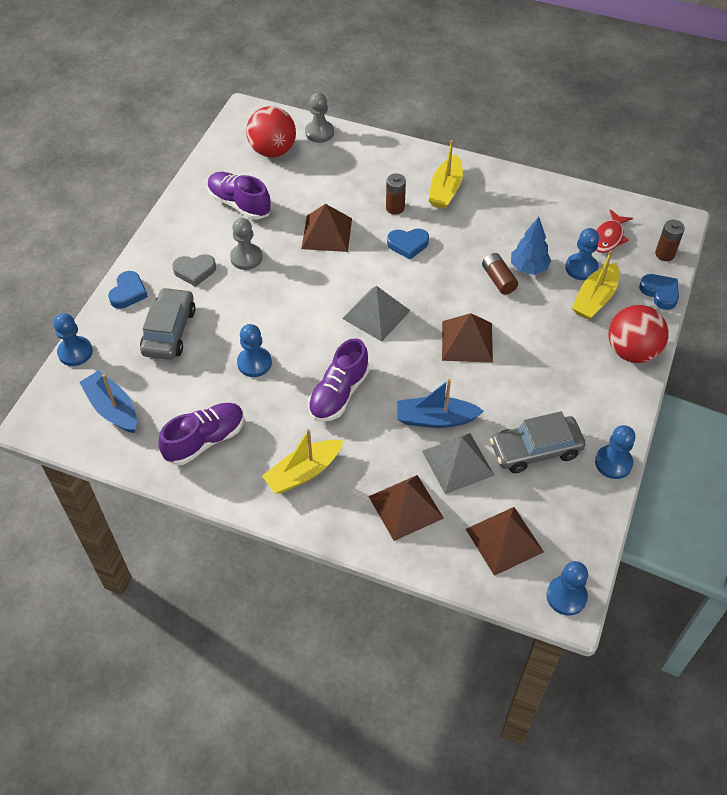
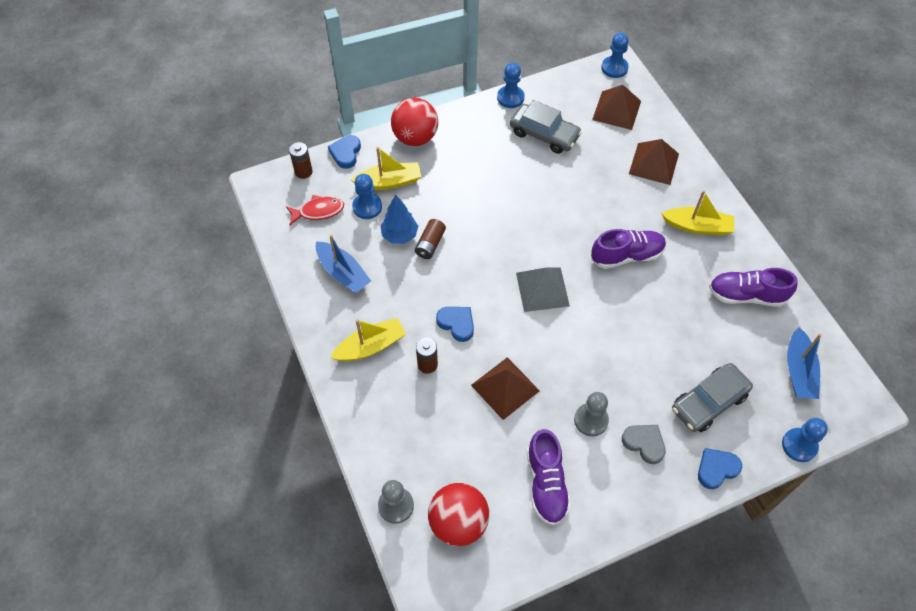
camera: 135 degrees left, 5 degrees up
(254, 363) = (665, 323): blue pawn -> none
(435, 419) = (582, 194): blue boat -> blue boat (343, 273)
(457, 463) = (597, 162): grey pyramid -> none
(467, 341) = (505, 222): brown pyramid -> none

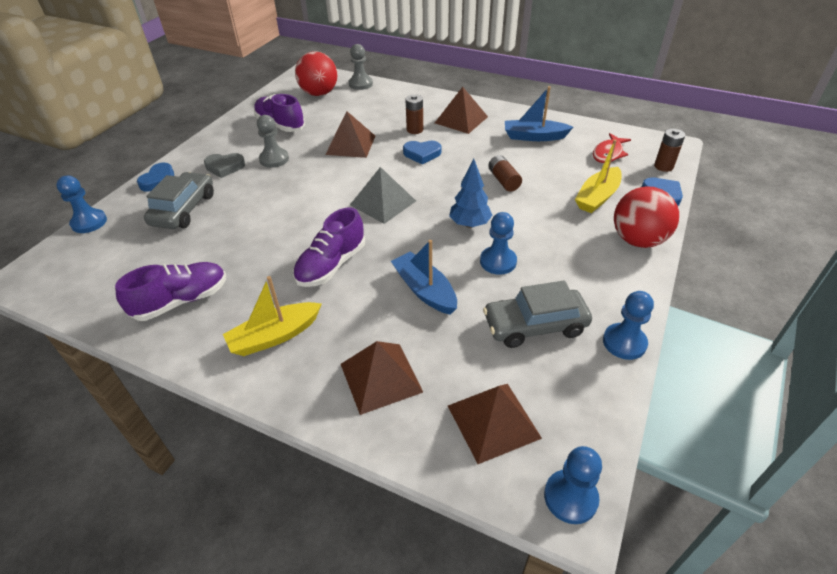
camera: 140 degrees right, 15 degrees down
(367, 207) = (583, 174): blue pawn -> blue pawn (498, 262)
(371, 346) = (461, 120): yellow boat -> brown pyramid
(400, 235) = (533, 173): blue tree -> blue tree (470, 224)
(798, 371) = (101, 269): blue boat -> blue boat (424, 290)

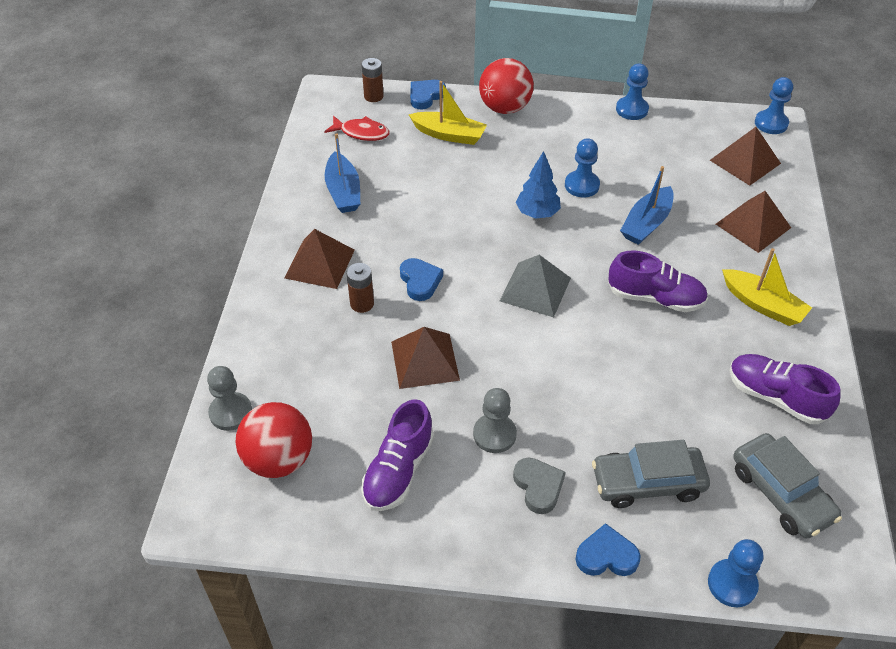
camera: 110 degrees left, 5 degrees up
(503, 180) = (448, 202): brown battery -> none
(535, 325) = (644, 154): grey car -> grey car (781, 493)

